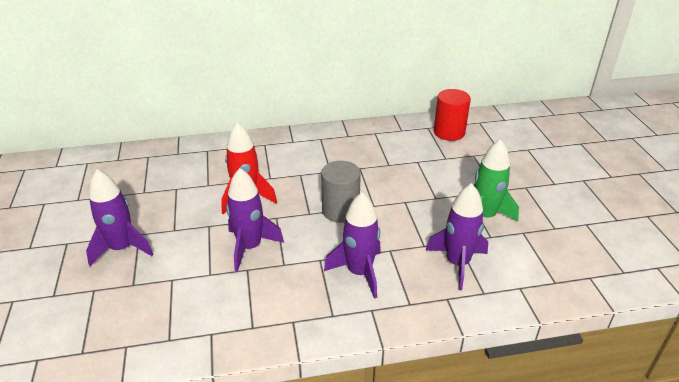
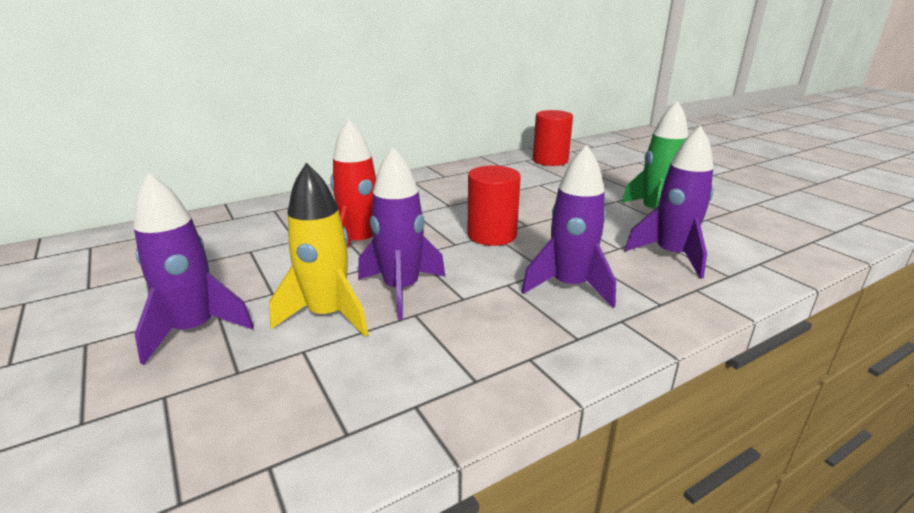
camera: 20 degrees left, 10 degrees down
(196, 256) = (327, 315): none -> yellow rocket
(340, 210) = (492, 235): grey cylinder -> red cylinder

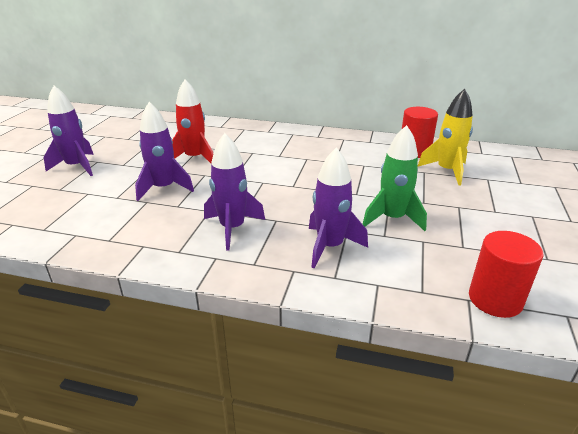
camera: 45 degrees right, 5 degrees up
(327, 315) = (120, 184): yellow rocket -> yellow rocket (446, 171)
(492, 235) = (260, 182): red cylinder -> red cylinder (495, 299)

